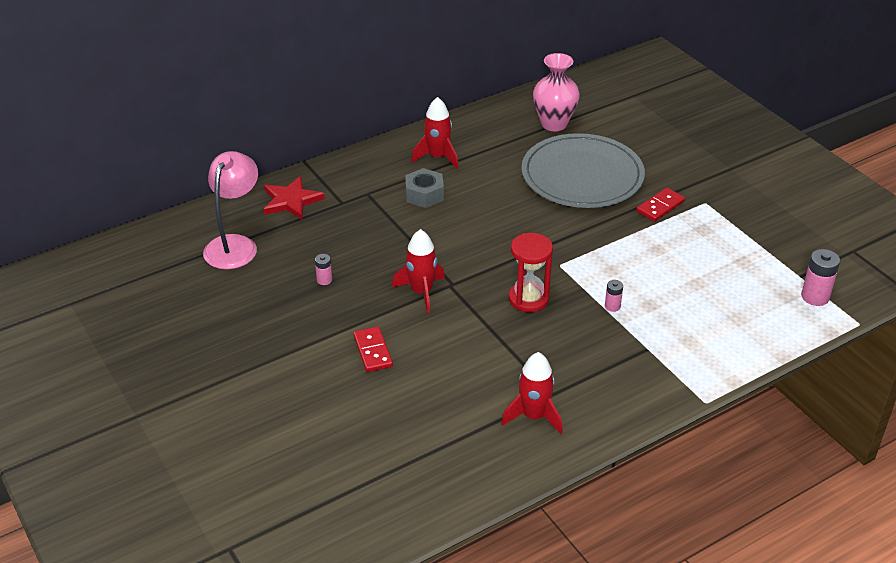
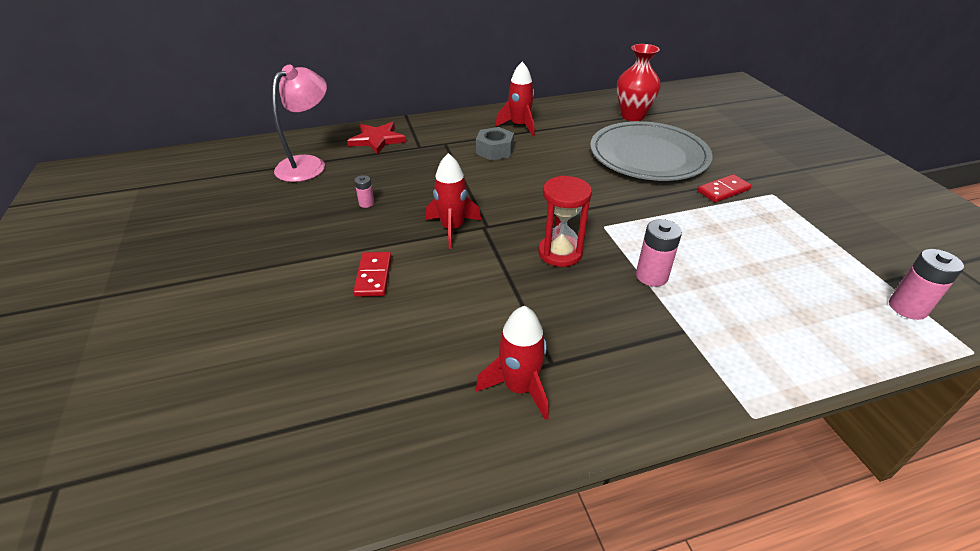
camera: 15 degrees right, 0 degrees up
(554, 124) = (632, 116): pink vase -> red vase
(612, 306) = (651, 276): pink battery -> pink battery, size x1.77

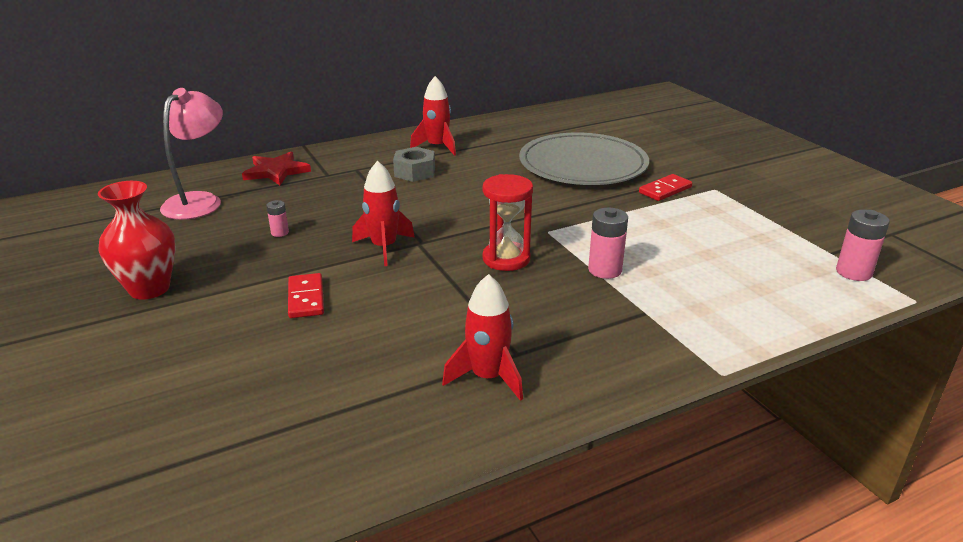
camera: 10 degrees left, 10 degrees down
(632, 116) = (559, 129): red vase -> red vase (149, 289)

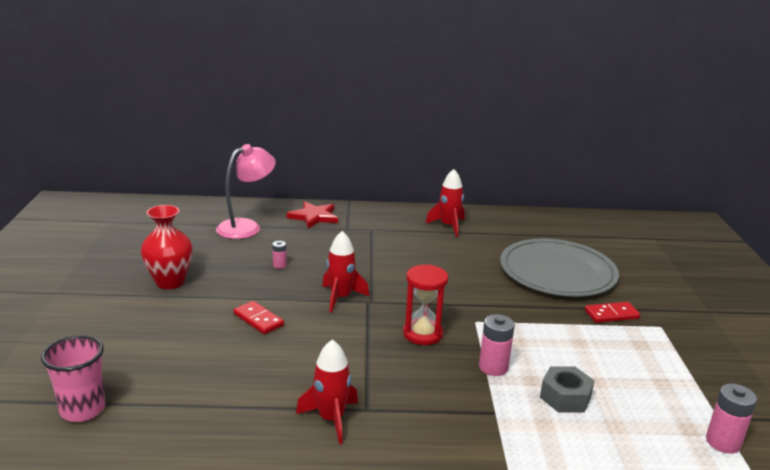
camera: 25 degrees right, 5 degrees down
(156, 481) = (83, 410): none -> pink cup
(306, 298) = (258, 319): red domino -> red domino turned 60 degrees counterclockwise
(414, 172) = (413, 243): grey nut -> grey nut (565, 397)

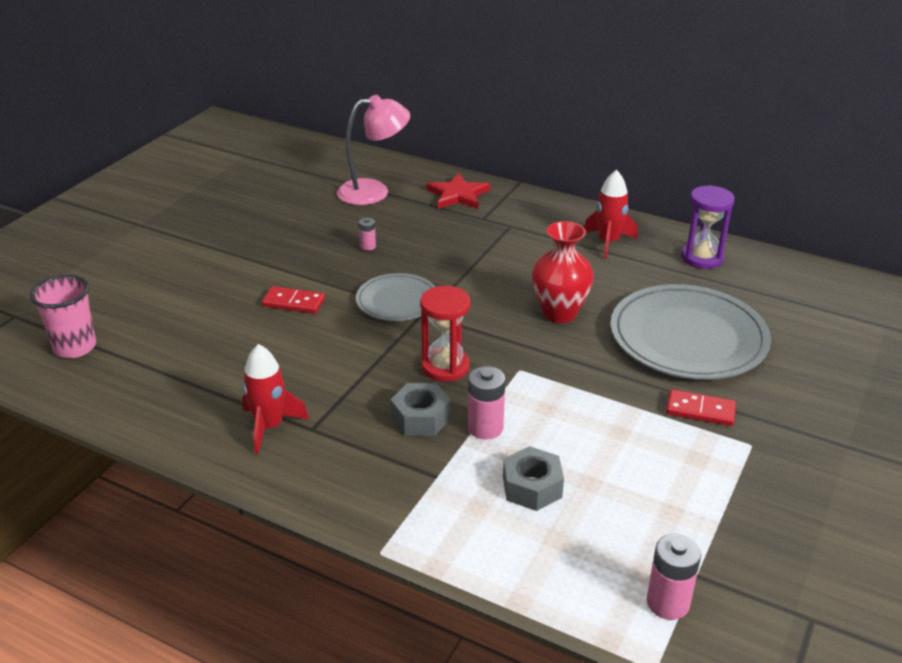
camera: 30 degrees right, 10 degrees up
(170, 282) = (246, 239): red vase -> red vase (559, 313)
(258, 319) = (294, 302): red domino -> red domino turned 60 degrees counterclockwise
(341, 298) = (397, 301): red rocket -> grey plate
(441, 375) = (421, 418): none -> grey nut
(515, 223) = (701, 258): none -> purple hourglass

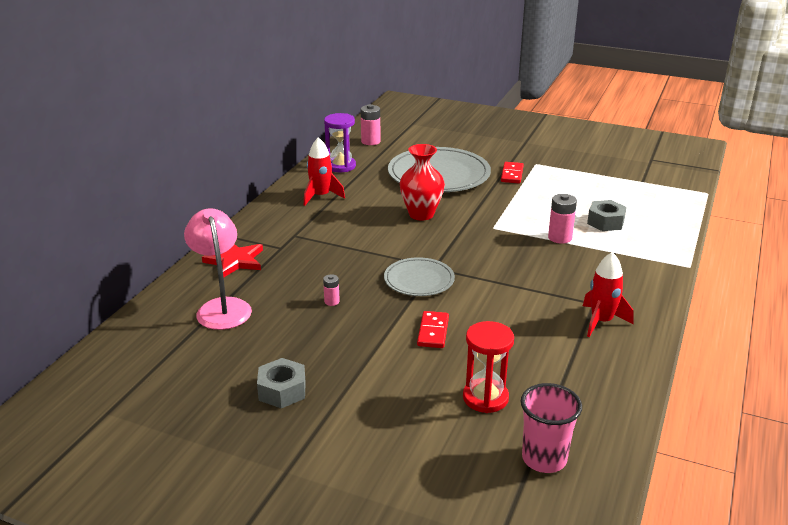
camera: 95 degrees left, 5 degrees down
(421, 418) = (561, 261): grey nut -> grey nut (282, 390)
(445, 367) = (500, 254): red hourglass -> red hourglass (485, 398)
(668, 603) = (665, 188): pink battery -> pink battery (370, 141)

